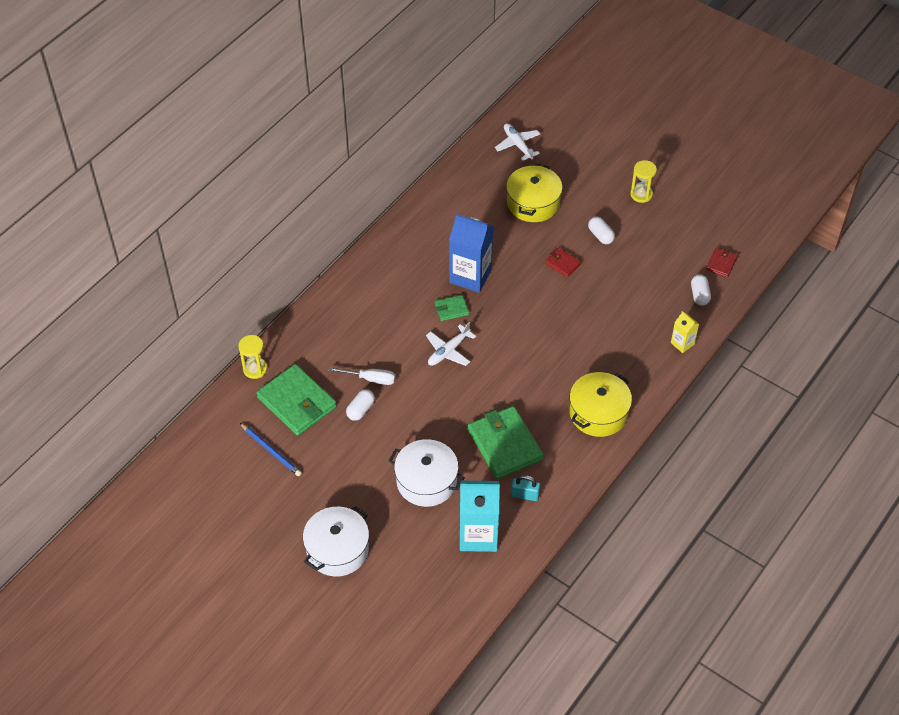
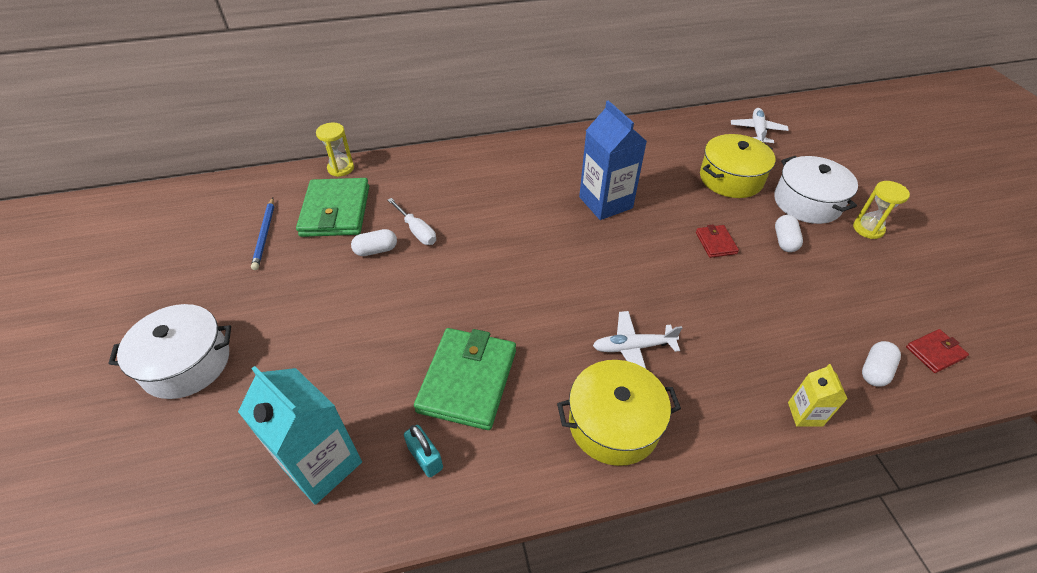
camera: 40 degrees right, 5 degrees down
(426, 481) = (347, 359): white pot -> white pot (807, 202)
(448, 351) = (514, 251): white plane -> white plane (633, 347)
(451, 309) = (557, 219): green wallet -> none

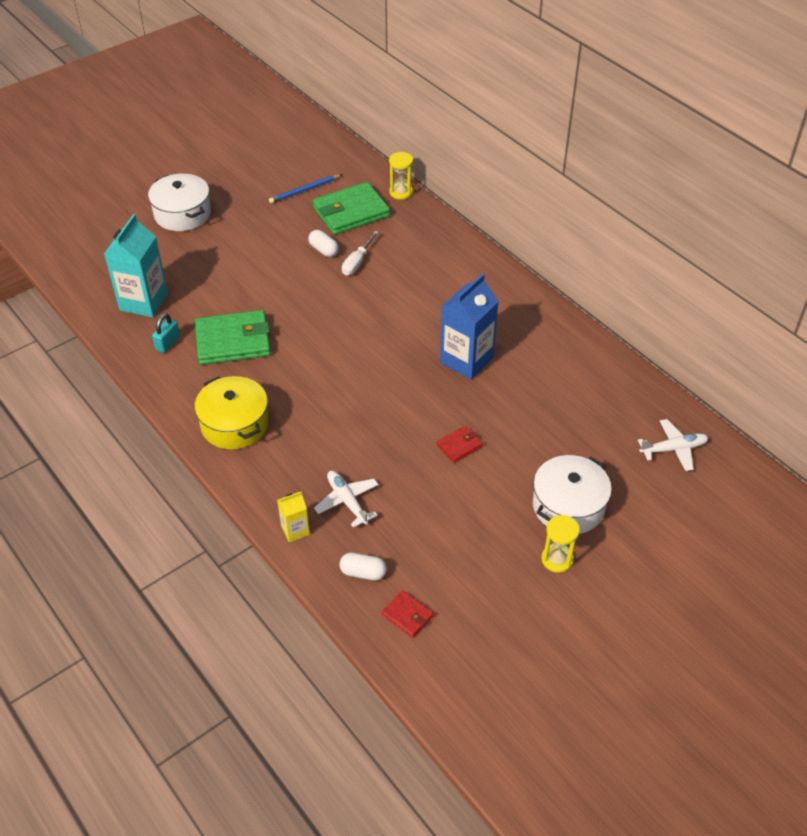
camera: 65 degrees right, 0 degrees up
(633, 347) = (307, 418): white plane -> white plane (347, 501)
(731, 178) = (566, 441): yellow pot -> none
(784, 241) = (494, 495): white capsule -> none

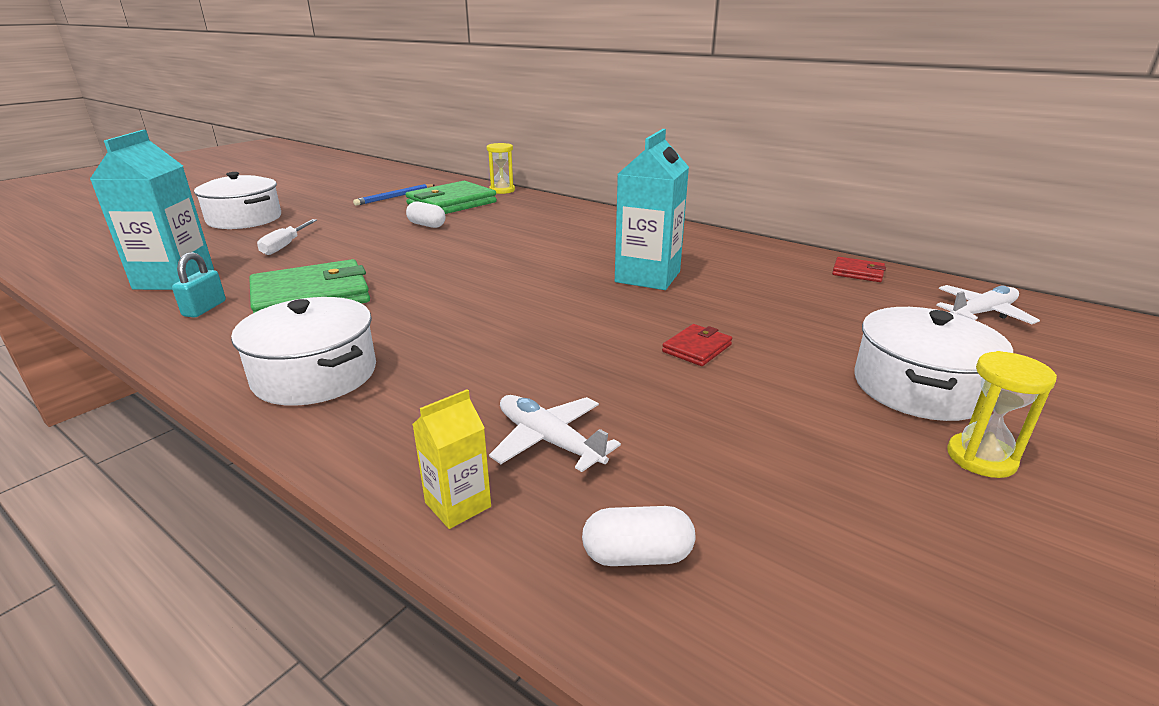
camera: 15 degrees left, 20 degrees down
(235, 424) = (315, 374): yellow pot -> white pot
(357, 262) = (470, 228): white screwdriver -> white screwdriver (285, 246)
(407, 615) = (790, 628): red wallet -> red wallet (857, 272)
(466, 360) = (647, 277): blue carton -> turquoise carton

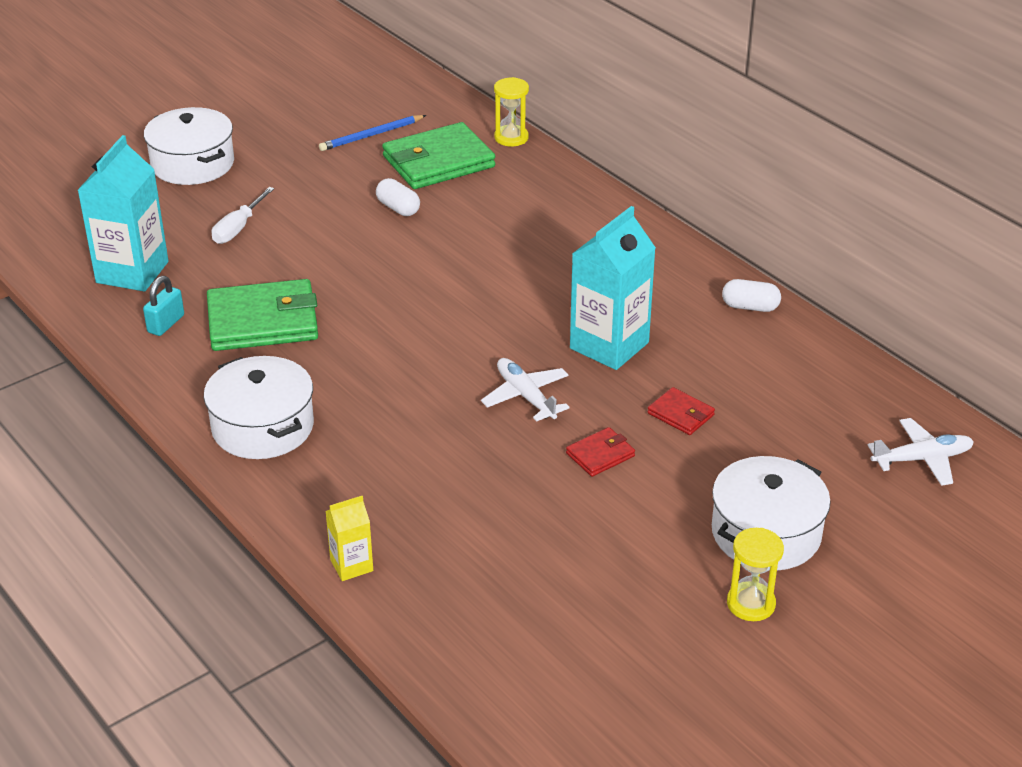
camera: 15 degrees right, 10 degrees up
(549, 441) = (431, 527): white plane -> white plane (526, 396)
(637, 555) = (455, 621): white capsule -> white capsule (750, 307)
(857, 272) = (847, 376): red wallet -> red wallet (680, 414)

